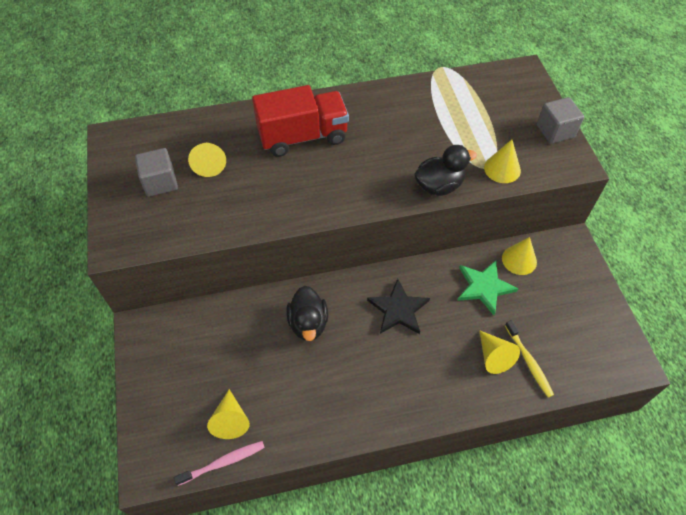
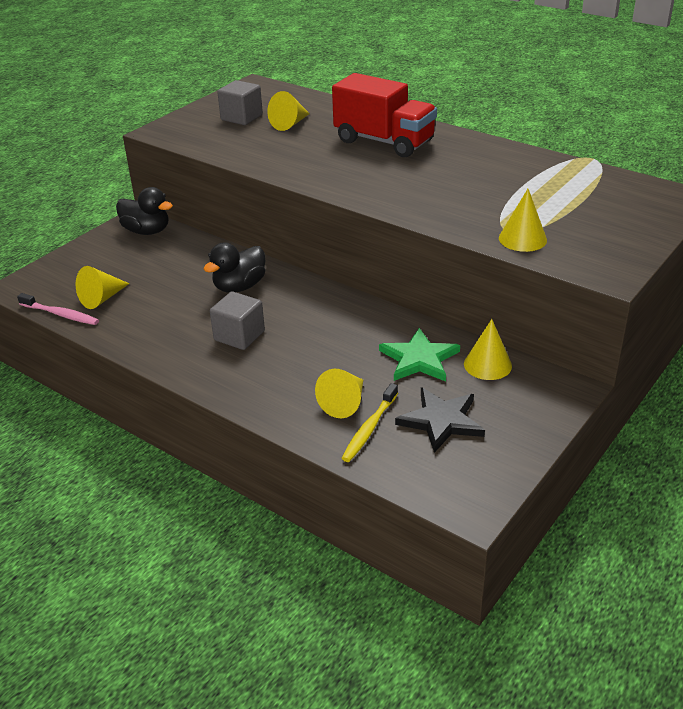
camera: 50 degrees right, 20 degrees down
(398, 309) = (319, 323): black star -> black star (441, 421)
(439, 186) = (441, 218): black duck -> black duck (147, 231)
(555, 131) = (632, 245): grey cube -> grey cube (239, 336)

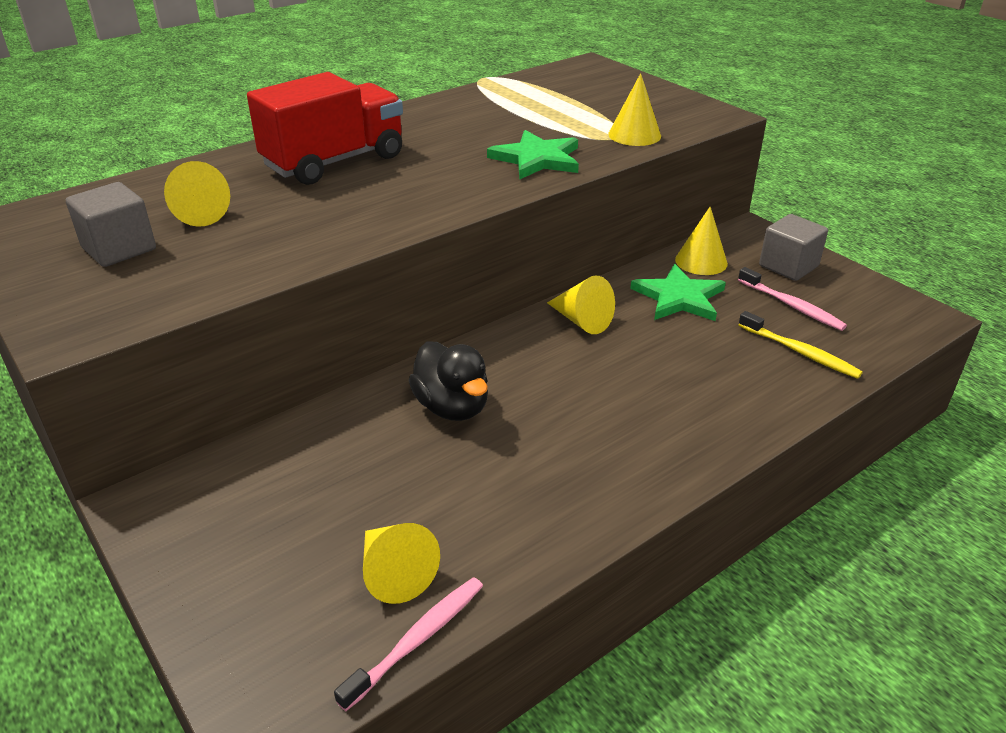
camera: 75 degrees left, 0 degrees up
(147, 231) = (197, 491): black duck -> none
(239, 336) = (580, 424): grey cube -> grey cube (788, 266)
(344, 403) = (751, 361): yellow cone -> yellow cone (581, 321)
(441, 206) = (537, 159): none -> green star
(441, 421) = (792, 306): black star -> pink toothbrush

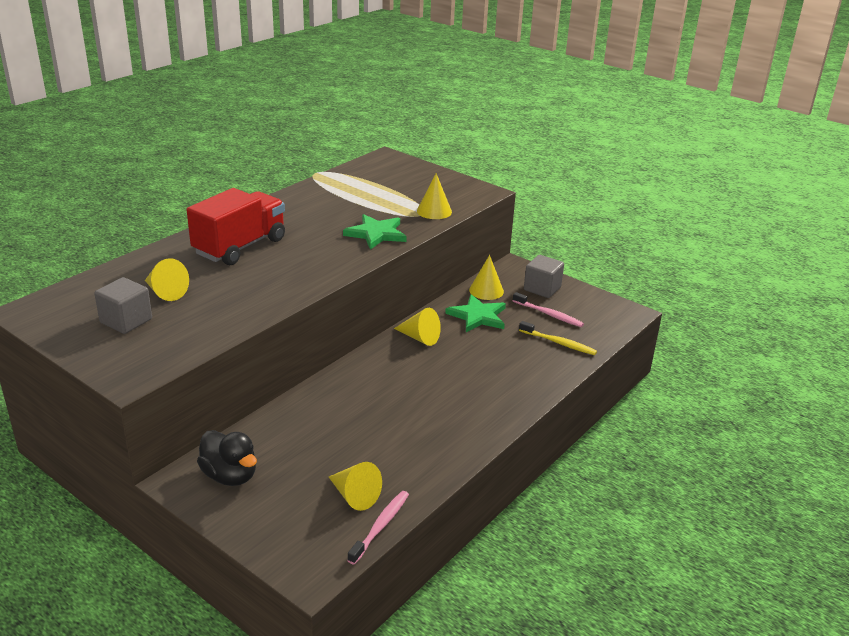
camera: 15 degrees left, 5 degrees down
(452, 407) = (354, 400): black duck -> black duck (230, 476)

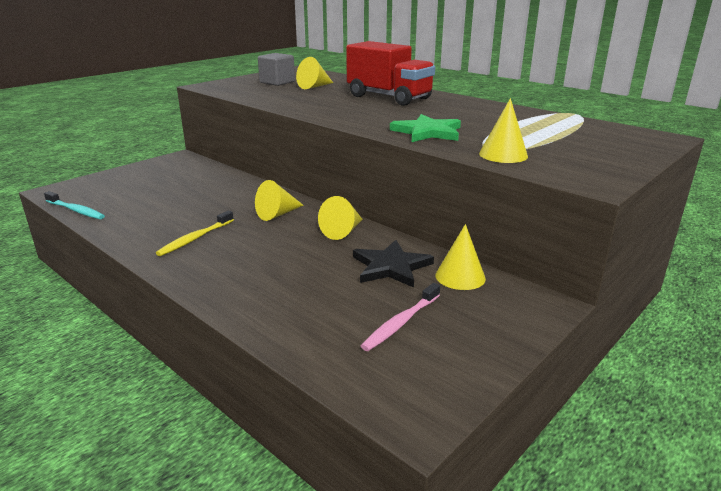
camera: 95 degrees right, 5 degrees down
(230, 476) = (174, 168): black duck -> none
(354, 496) = (119, 202): yellow cone -> yellow cone (277, 214)
(380, 526) = (76, 210): pink toothbrush -> turquoise toothbrush
(478, 316) = (391, 267): green star -> black star
(542, 288) = (481, 325): grey cube -> none
(558, 343) = (321, 323): yellow toothbrush -> yellow toothbrush (195, 238)

